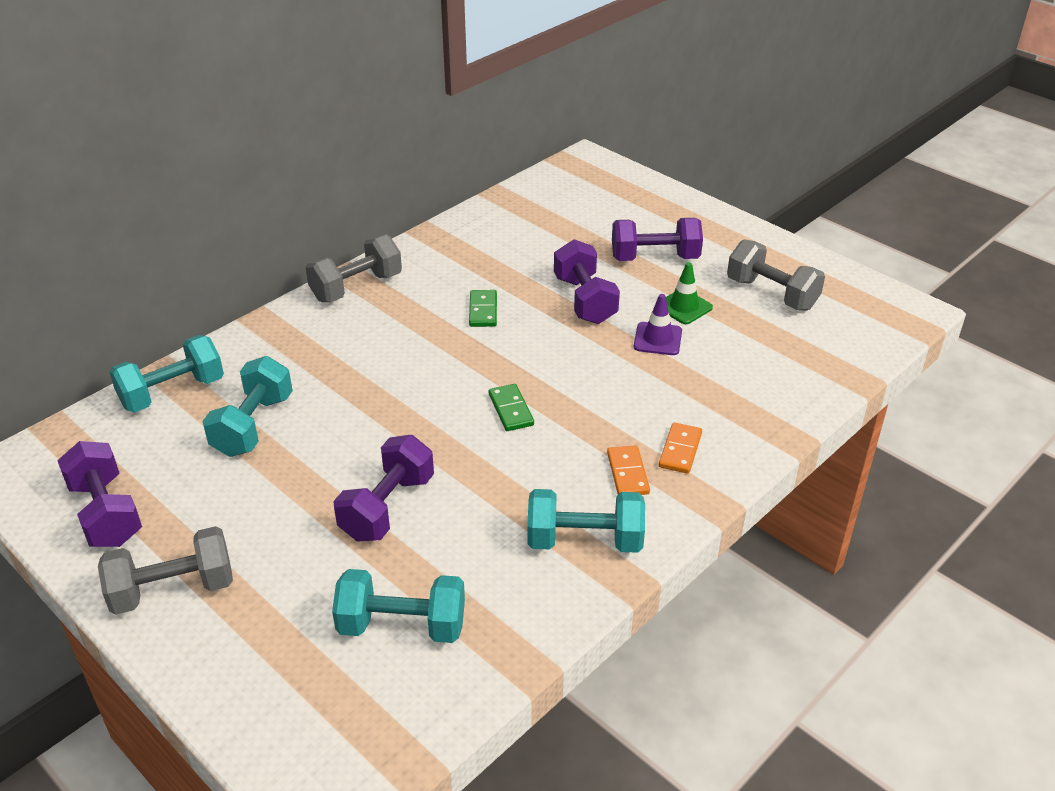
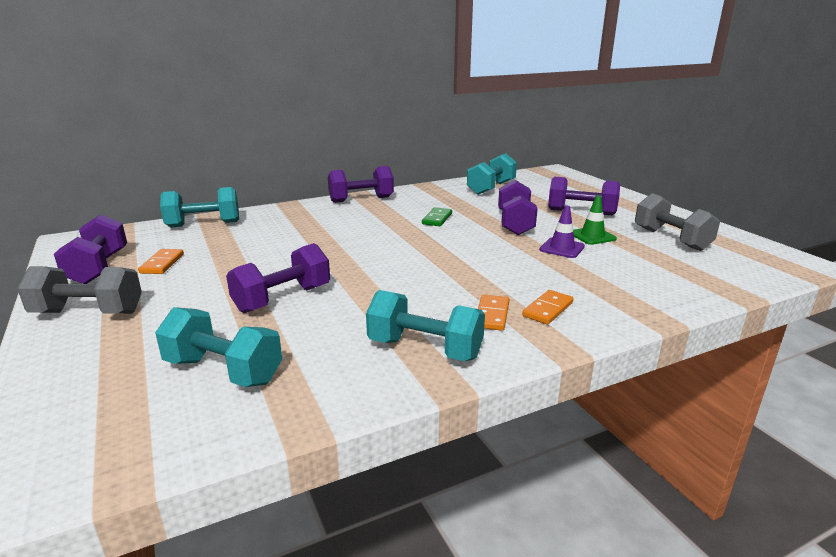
camera: 20 degrees right, 15 degrees down
(186, 484) = (162, 263): none -> orange domino
(253, 425) = (235, 245): turquoise dumbbell -> turquoise dumbbell (491, 188)
(356, 287) = (361, 199): grey dumbbell -> purple dumbbell
(510, 410) = (420, 265): green domino -> none

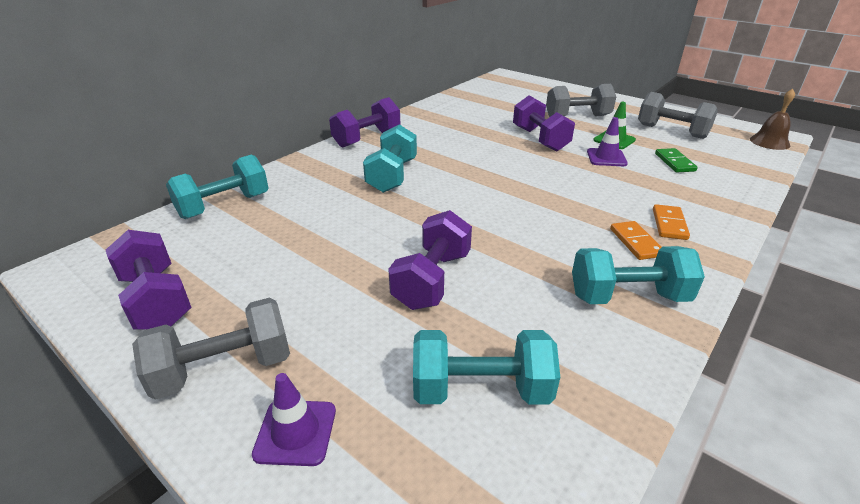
camera: 25 degrees left, 10 degrees up
(83, 356) = (295, 432): none -> purple traffic cone
(162, 263) = (237, 272): orange domino -> none
(437, 219) = (467, 147): green domino -> green domino (674, 162)
(491, 188) = (474, 103): turquoise dumbbell -> turquoise dumbbell (392, 176)
(581, 212) = (577, 117): purple dumbbell -> grey dumbbell
(784, 267) = (769, 142): none -> brown bell

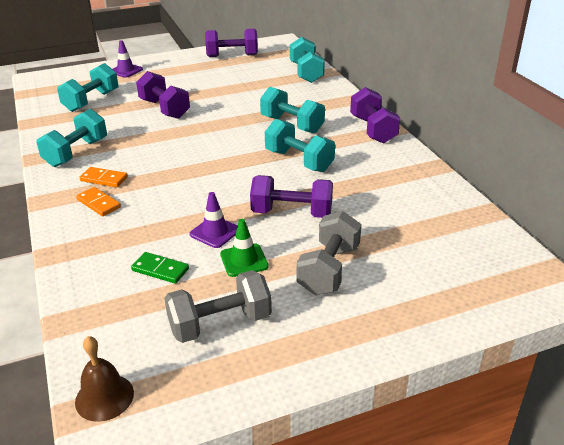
camera: 120 degrees right, 0 degrees up
(224, 369) = (172, 64): grey dumbbell -> none
(462, 155) = (299, 161): none -> turquoise dumbbell

